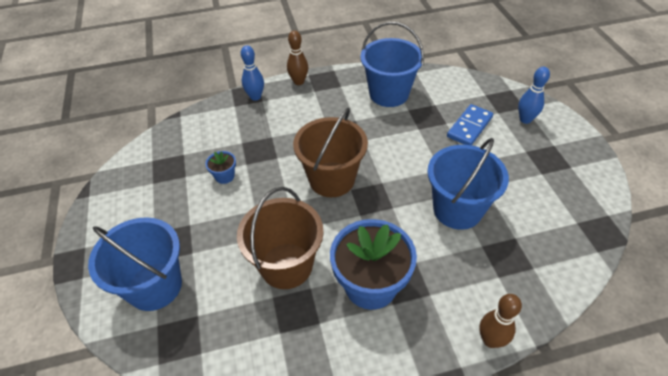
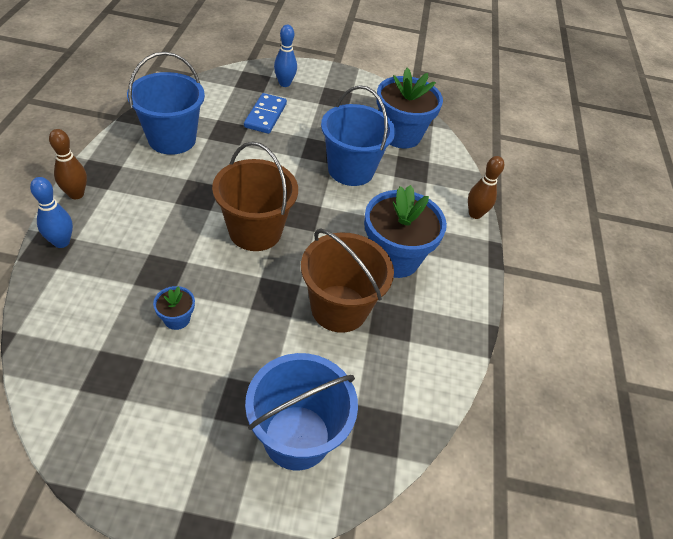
camera: 75 degrees left, 0 degrees up
(469, 127) = (265, 115): blue domino -> blue domino turned 45 degrees clockwise
(549, 228) = (400, 135): none -> blue flower pot

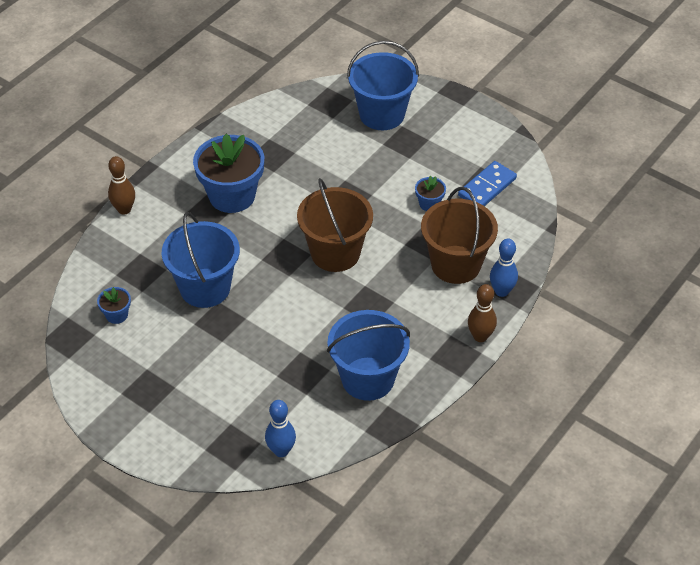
camera: 145 degrees left, 0 degrees up
(265, 115) = (249, 384): blue domino -> blue domino (487, 187)
(284, 84) = (195, 430): blue bowling pin -> blue bowling pin (281, 451)
(339, 308) = (305, 174): brown bucket -> brown bucket (456, 264)
(400, 135) = (117, 315): blue flower pot -> blue flower pot, size x0.44

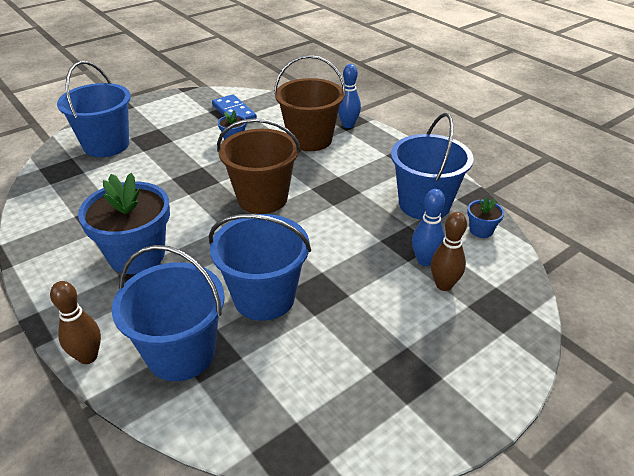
camera: 75 degrees left, 10 degrees down
(117, 315) = (271, 390): blue flower pot -> blue flower pot (481, 230)
(138, 257) = (181, 353): none -> blue bucket
(281, 451) = (507, 273): blue bowling pin -> blue bowling pin (425, 260)
(480, 336) = (392, 142): brown bowling pin -> brown bowling pin (444, 285)

